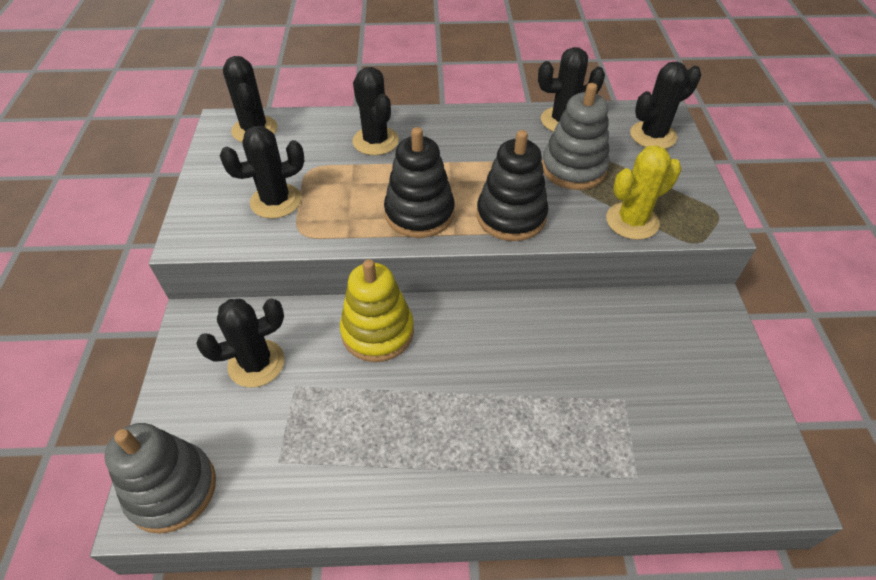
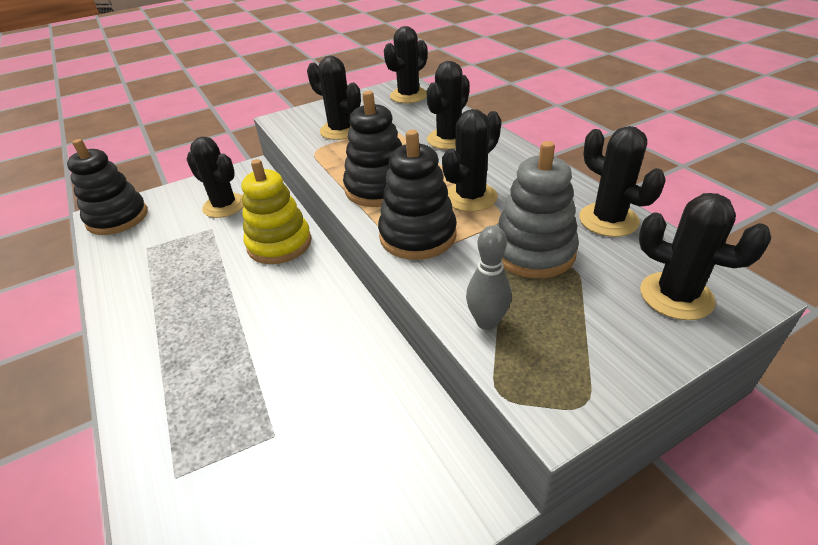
camera: 65 degrees right, 10 degrees down
(172, 489) = (117, 218): grey stacking toy -> black stacking toy
(481, 168) = (470, 197): none -> black cactus
(632, 221) = (487, 322): yellow cactus -> grey bowling pin

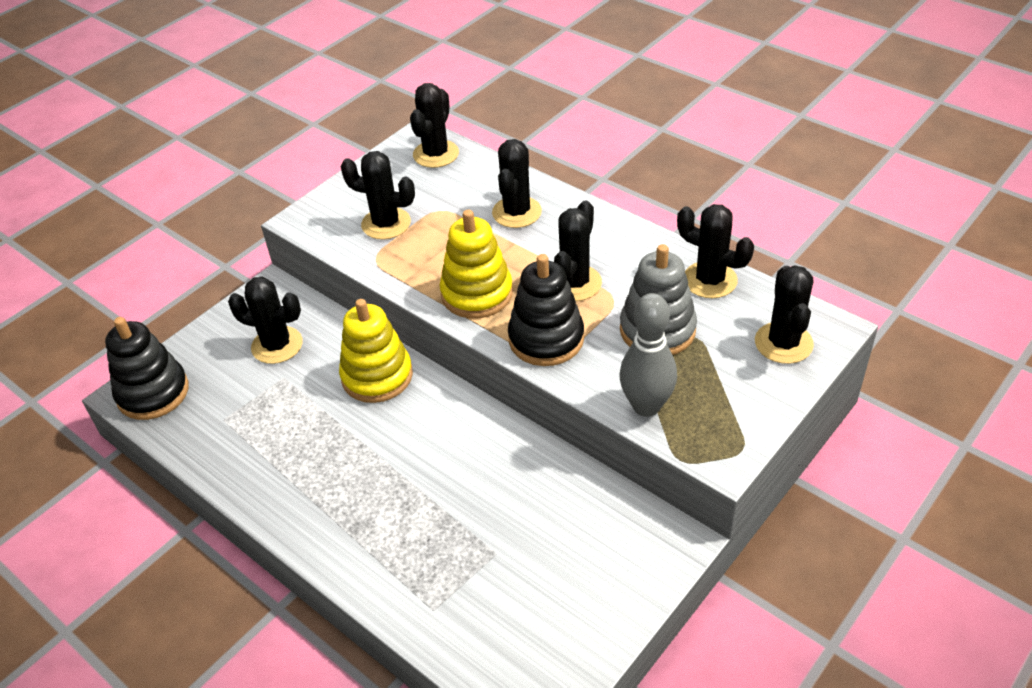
camera: 20 degrees left, 5 degrees up
(378, 188) = (477, 294): black stacking toy -> yellow stacking toy
(487, 322) = (646, 406): grey bowling pin -> grey bowling pin, size x1.50
(676, 296) = (783, 343): black cactus -> black cactus turned 75 degrees clockwise

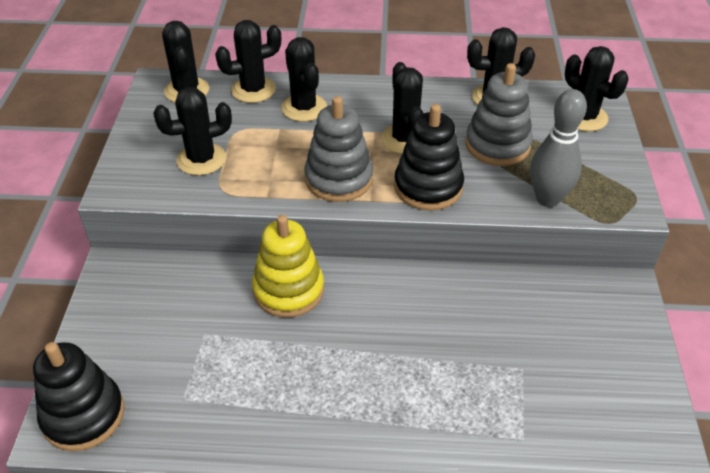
camera: 40 degrees left, 0 degrees up
(277, 345) = (170, 311): black cactus -> black cactus (253, 90)
(477, 294) = (338, 179): yellow stacking toy -> grey stacking toy

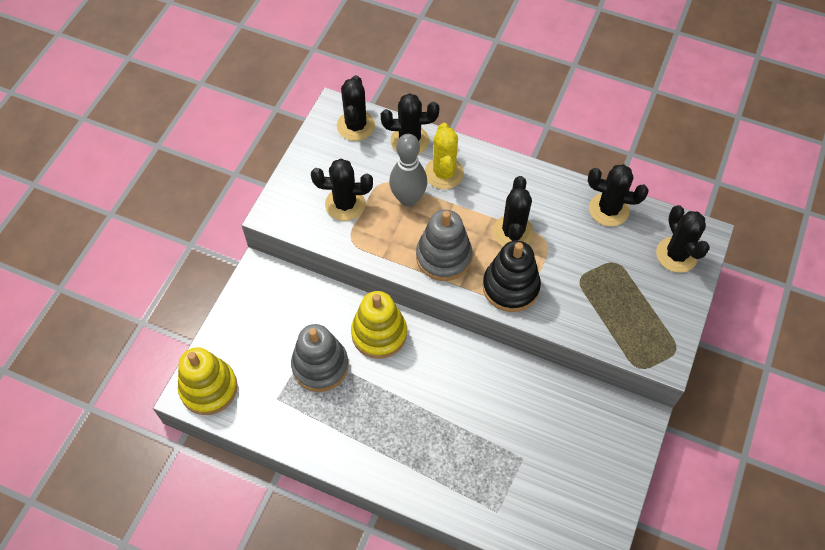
camera: 20 degrees right, 15 degrees up
(83, 415) = (209, 388): black stacking toy -> yellow stacking toy
(304, 108) = (444, 173): black cactus -> yellow cactus
(497, 145) = (587, 262): grey stacking toy -> grey stacking toy (320, 366)
(548, 199) = (601, 329): grey bowling pin -> grey bowling pin (408, 199)

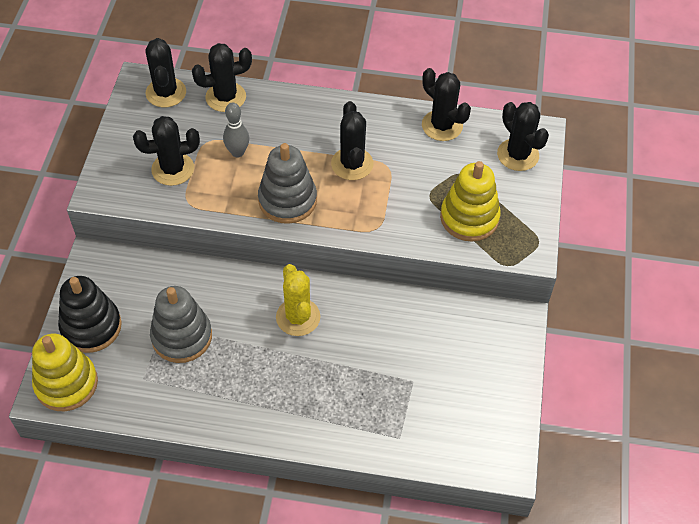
camera: 15 degrees left, 5 degrees down
(379, 333) = (236, 293): yellow stacking toy -> yellow stacking toy (469, 218)
(408, 199) = (237, 152): grey bowling pin -> grey bowling pin, size x0.67
(444, 173) = (268, 121): yellow cactus -> yellow cactus (298, 317)
(510, 287) = (362, 215): black stacking toy -> black stacking toy (91, 327)
(609, 209) = (442, 126): black cactus -> black cactus turned 45 degrees clockwise

